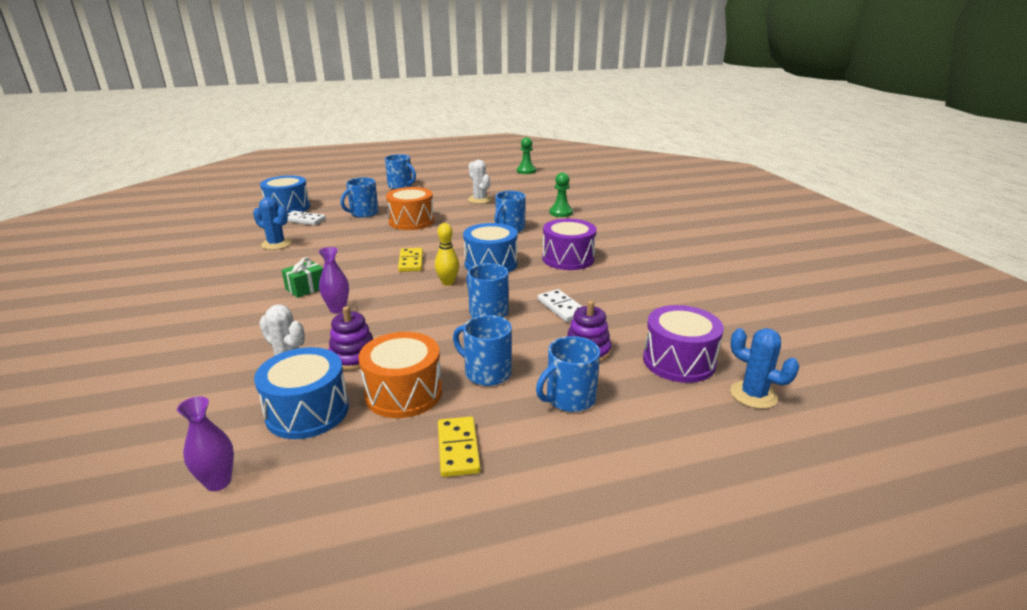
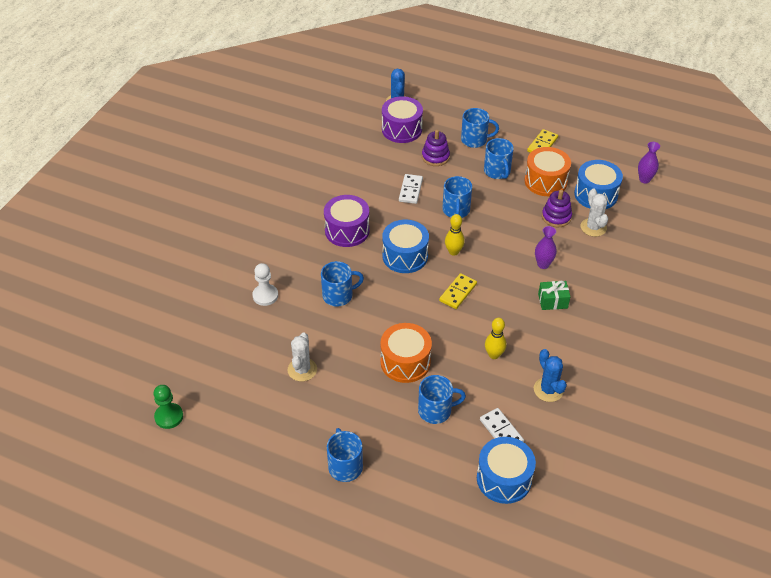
camera: 140 degrees left, 20 degrees up
(341, 244) = (494, 355): none -> yellow bowling pin
(561, 213) = (265, 296): green pawn -> white pawn

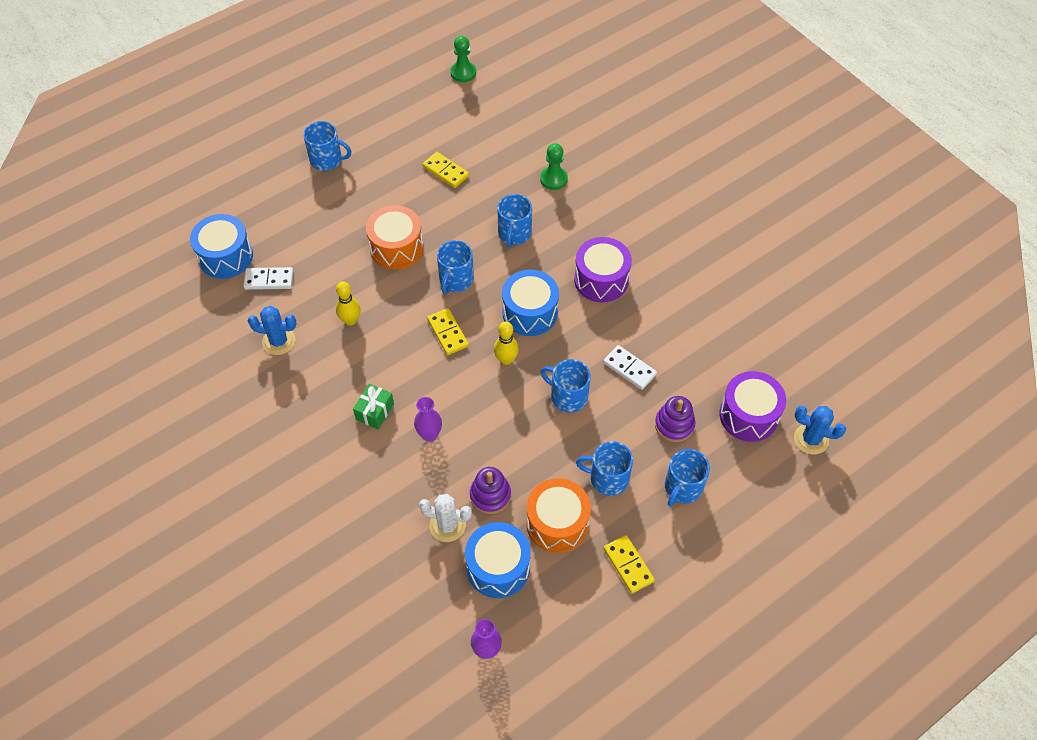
camera: 120 degrees right, 10 degrees up
(265, 296) = (553, 179): white pawn -> green pawn
(302, 370) = (445, 171): white cactus -> yellow domino
(436, 410) = (328, 244): blue mug -> blue mug (456, 280)

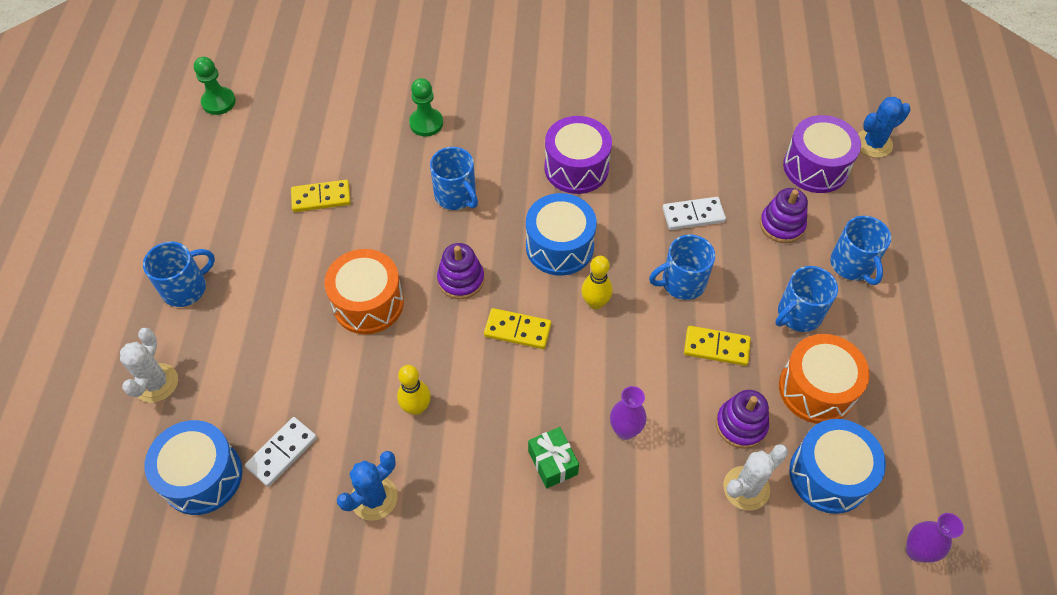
camera: 50 degrees left, 0 degrees up
(260, 194) = (156, 383): none -> white cactus
(456, 280) = (461, 280): blue mug -> purple stacking toy
(628, 565) = (903, 363): yellow domino -> yellow domino (716, 347)

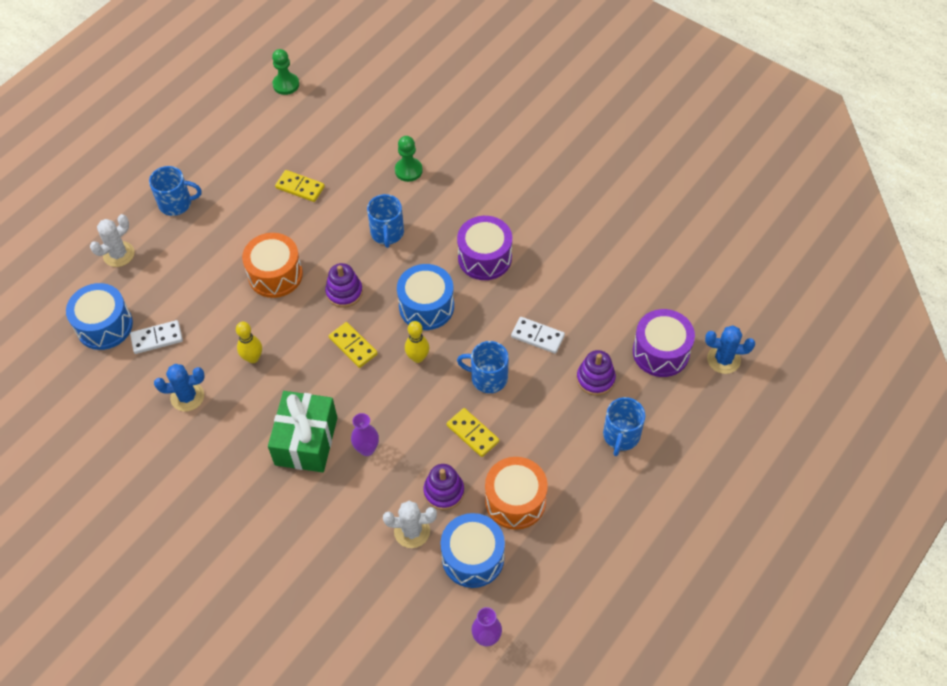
camera: 35 degrees right, 0 degrees up
(552, 463) = (306, 441): green gift -> green gift, size x1.91
(798, 314) = (549, 446): blue mug -> none

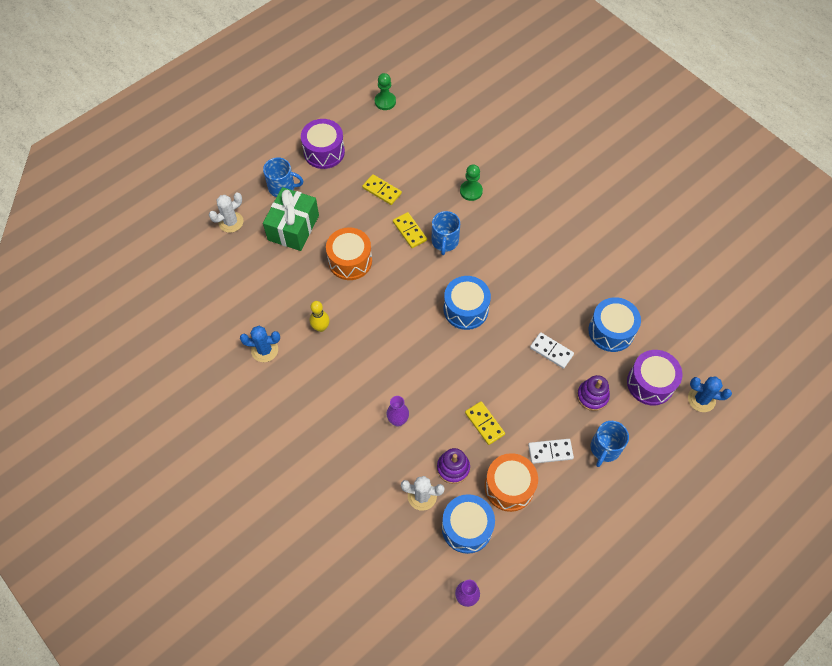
camera: 10 degrees right, 5 degrees up
(104, 326) = (210, 279): blue drum -> blue drum (611, 331)
(157, 338) = (249, 297): white domino -> white domino (550, 452)
(306, 441) = (351, 404): green gift -> green gift (293, 227)
(344, 292) = (402, 285): purple stacking toy -> none
(353, 346) = (401, 332): yellow domino -> yellow domino (409, 231)
(418, 357) = (451, 351): yellow bowling pin -> none
(484, 258) = (520, 276): purple drum -> purple drum (324, 152)
(488, 378) = (505, 379): blue mug -> none

